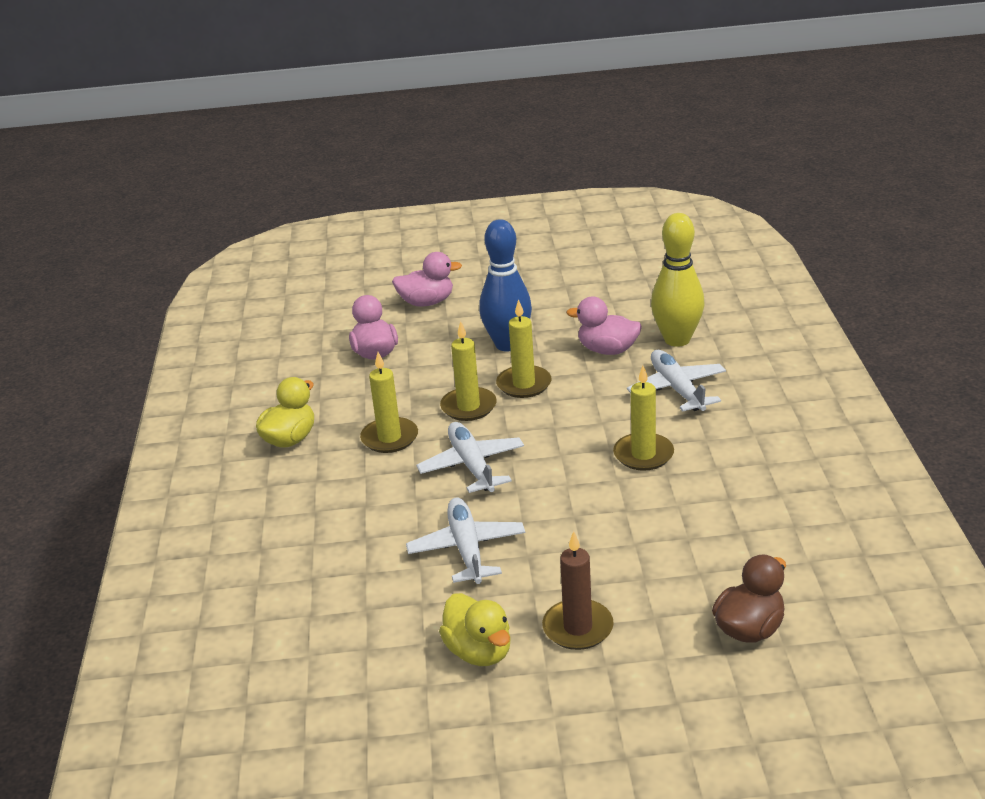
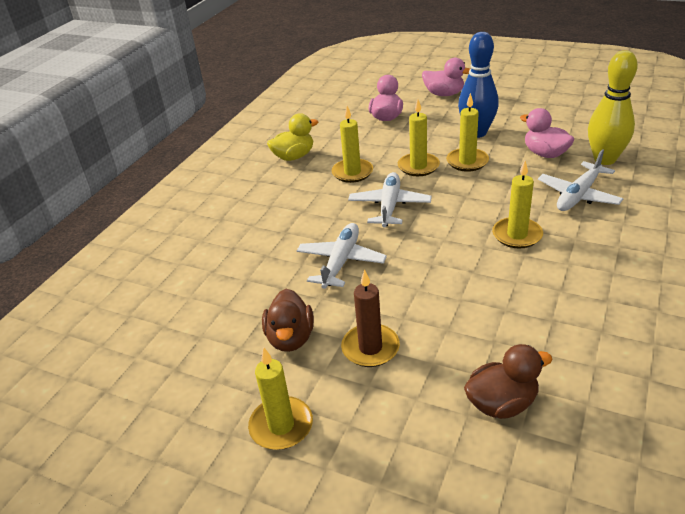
camera: 30 degrees right, 5 degrees up
(479, 652) = (290, 338): yellow duck -> brown duck
(546, 740) = (281, 426): none -> yellow candle
(677, 389) = (578, 195): white plane -> white plane turned 150 degrees counterclockwise

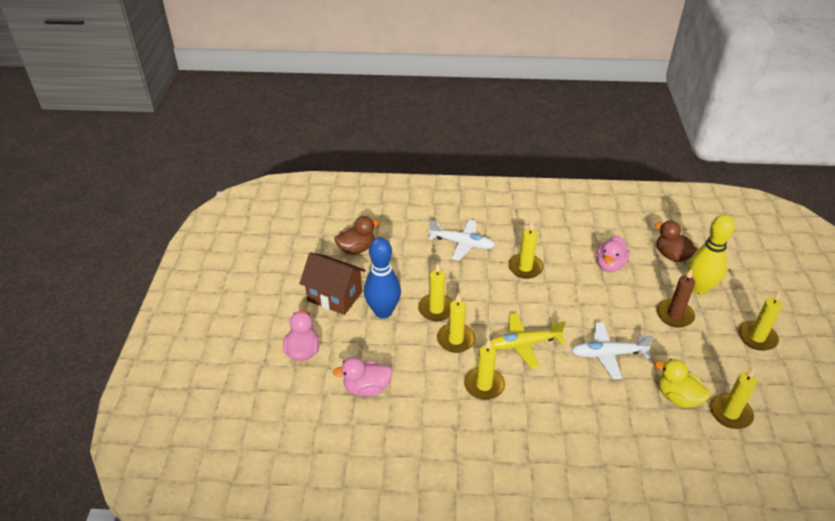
camera: 115 degrees left, 5 degrees up
(199, 331) = (730, 413): none -> yellow candle
(290, 338) = (696, 357): brown duck -> brown duck (356, 249)
(294, 156) = (473, 446): yellow duck -> yellow duck (677, 397)
(389, 206) = (524, 344): white plane -> yellow plane
(509, 111) = (335, 296): none -> brown house
(545, 154) = (408, 265): pink duck -> pink duck (609, 265)
(604, 159) = (407, 234): yellow bowling pin -> yellow bowling pin (699, 288)

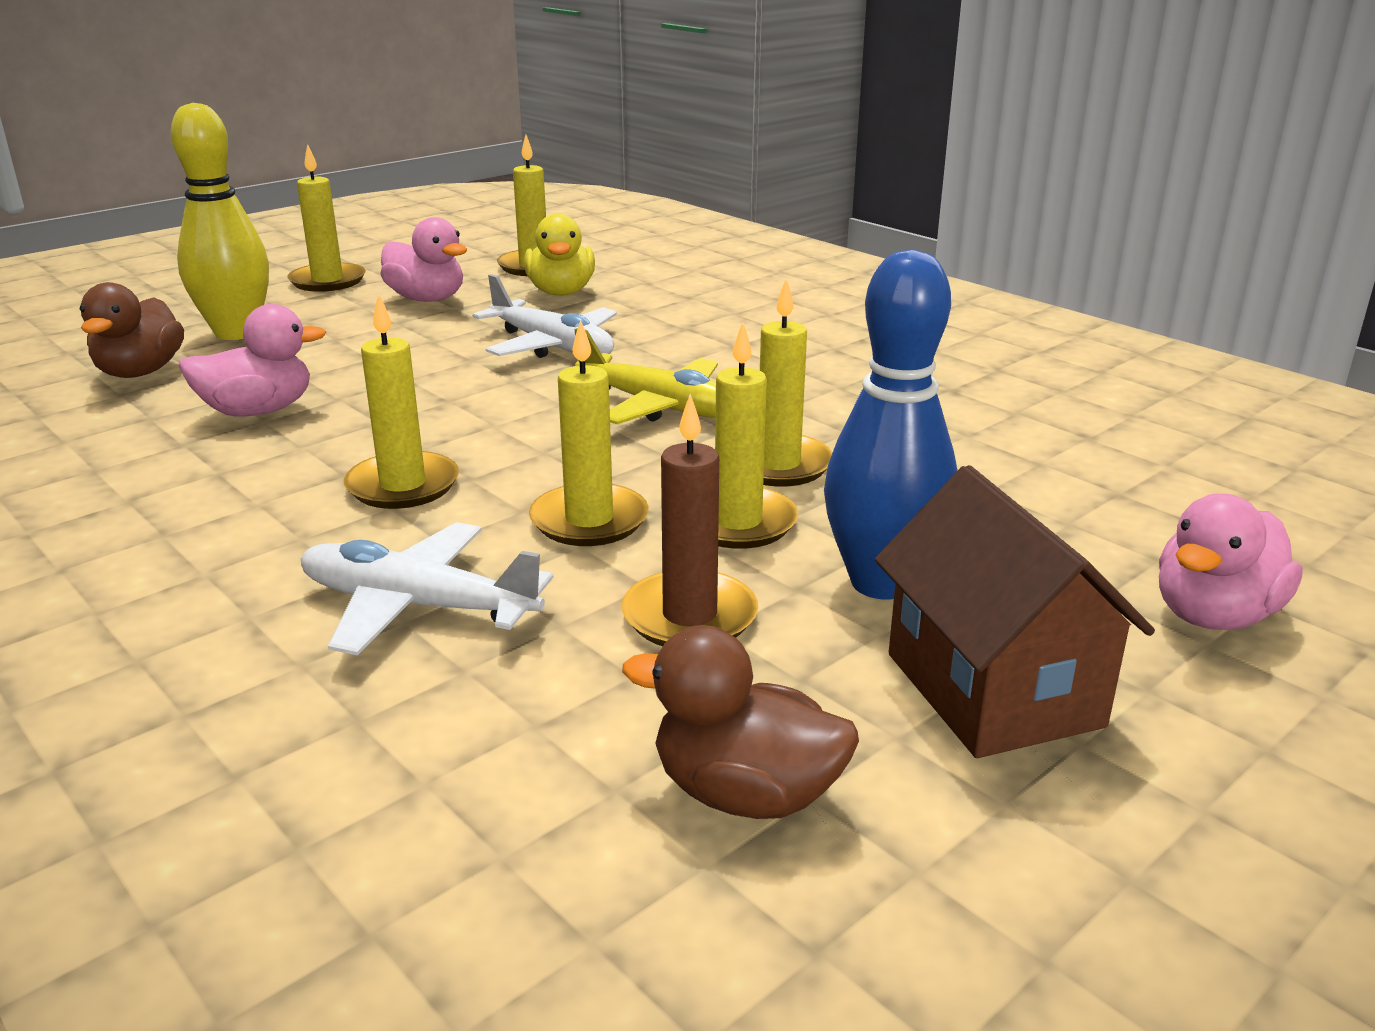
camera: 135 degrees left, 15 degrees down
(366, 388) = (1084, 490): pink duck -> pink duck (427, 299)
(462, 244) = (418, 606): white plane -> white plane turned 45 degrees counterclockwise
(484, 385) = (825, 401): yellow candle -> yellow candle (589, 520)
(674, 315) = (354, 331): brown candle -> brown candle (689, 616)

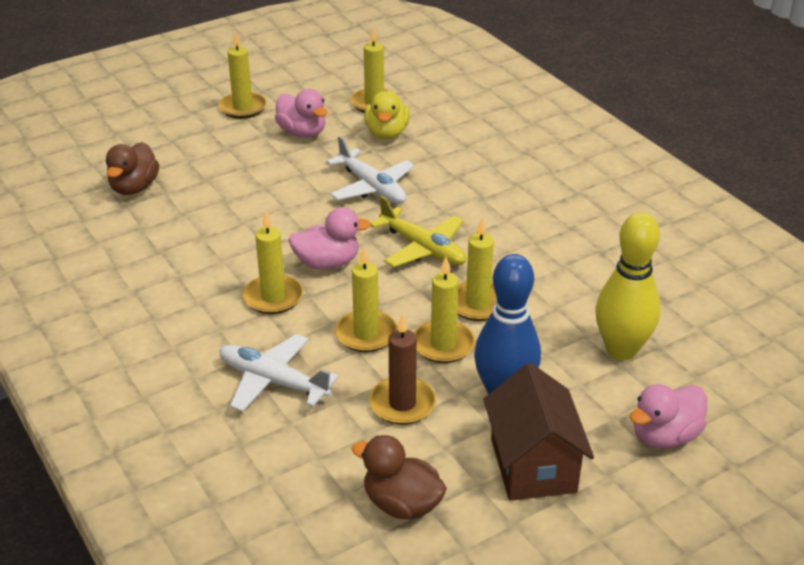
camera: 10 degrees right, 10 degrees up
(236, 333) = (187, 156): yellow bowling pin -> yellow bowling pin (621, 350)
(258, 411) = (199, 229): pink duck -> pink duck (327, 263)

